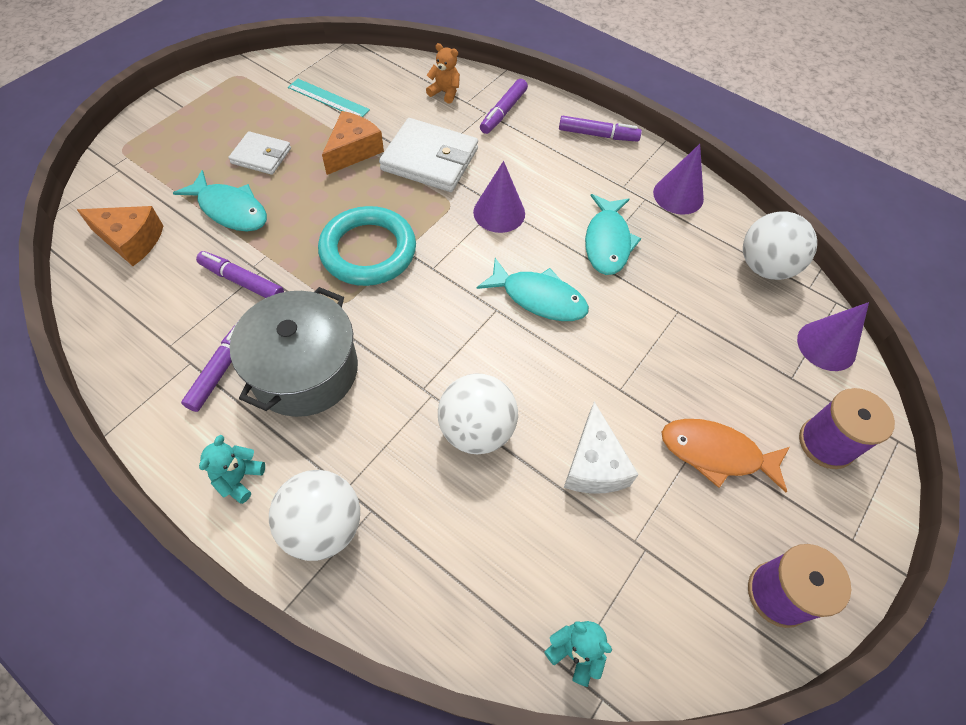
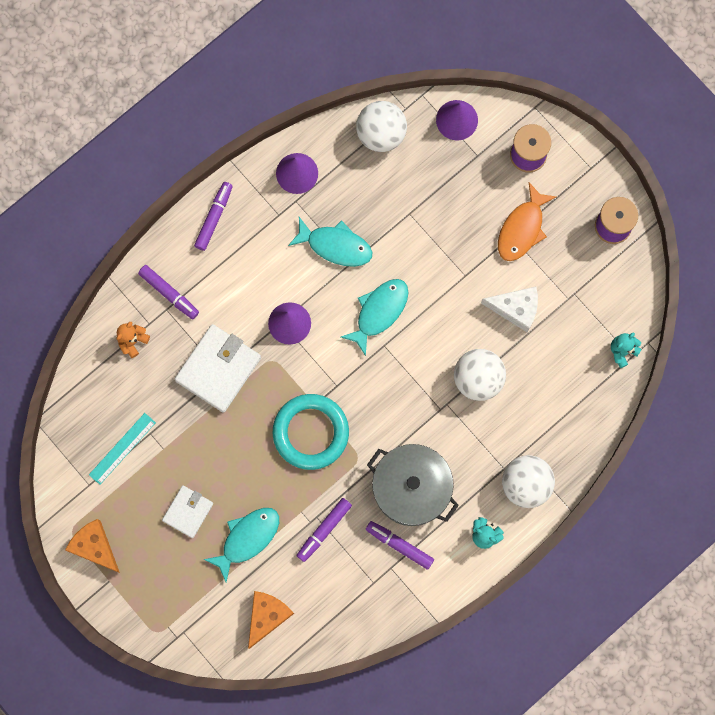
camera: 75 degrees left, 20 degrees up
(353, 151) = (196, 432): orange cheese -> orange cheese (95, 547)

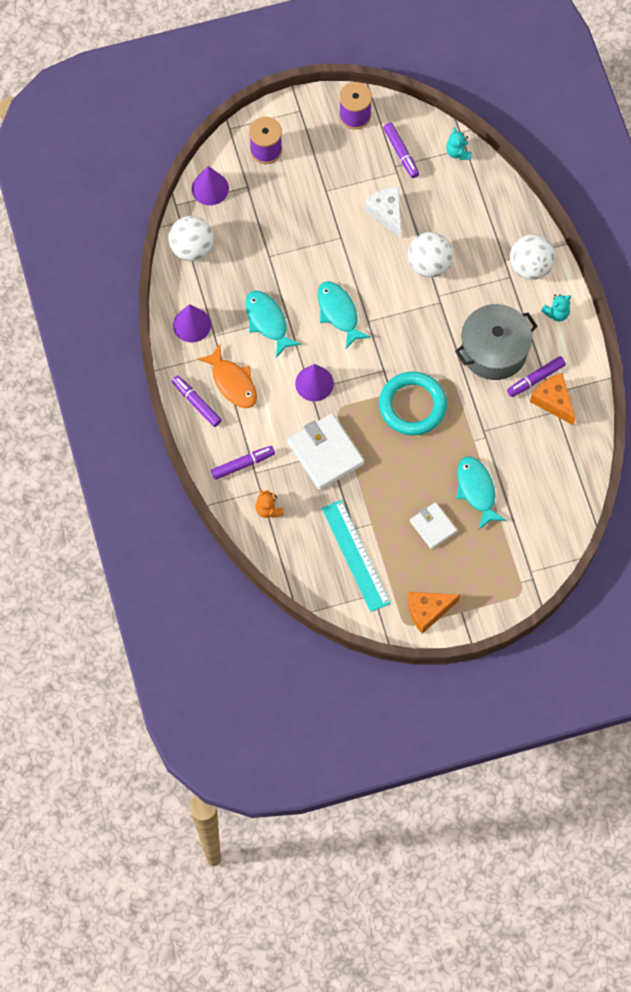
camera: 65 degrees left, 10 degrees down
(122, 448) = (356, 555): turquoise ruler -> turquoise ruler, size x1.58
(267, 616) = (547, 502): orange cheese -> orange cheese (553, 401)
(324, 530) = (497, 430): purple marker -> purple marker (401, 153)
(335, 245) = (267, 321): turquoise fish -> turquoise fish turned 75 degrees counterclockwise
(516, 309) = (386, 213): white cheese -> white cheese turned 60 degrees counterclockwise
(522, 229) = (324, 180): orange fish -> orange fish (232, 382)

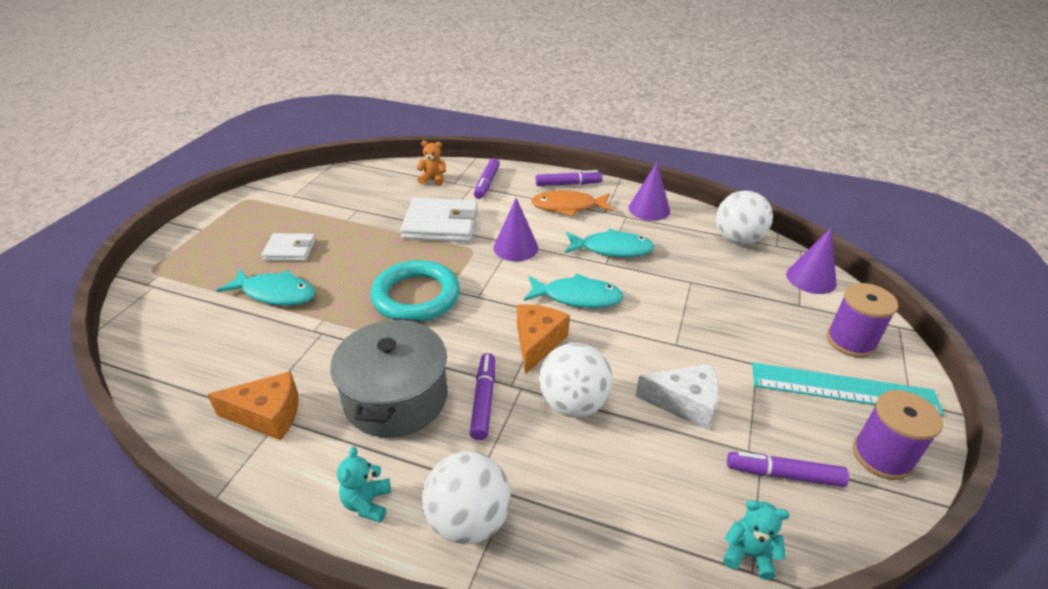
camera: 125 degrees right, 30 degrees down
(356, 555) = (335, 201): turquoise ruler -> turquoise ruler (843, 389)
(428, 611) = (234, 213): orange cheese -> orange cheese (537, 342)
(535, 379) = (314, 416): purple marker -> purple marker (484, 400)

